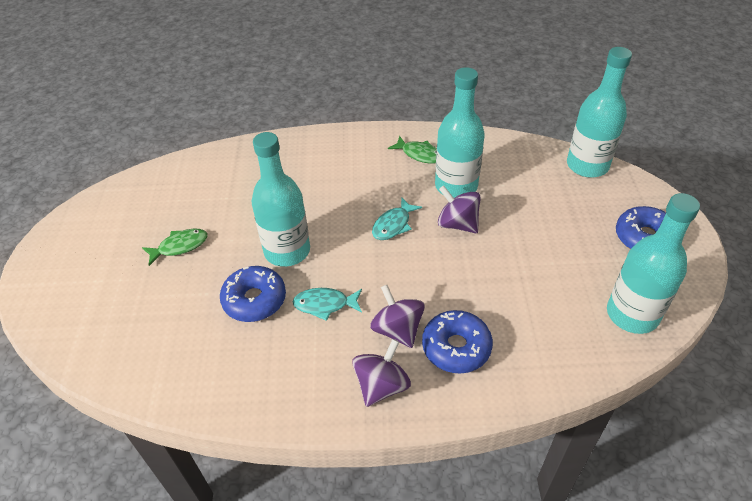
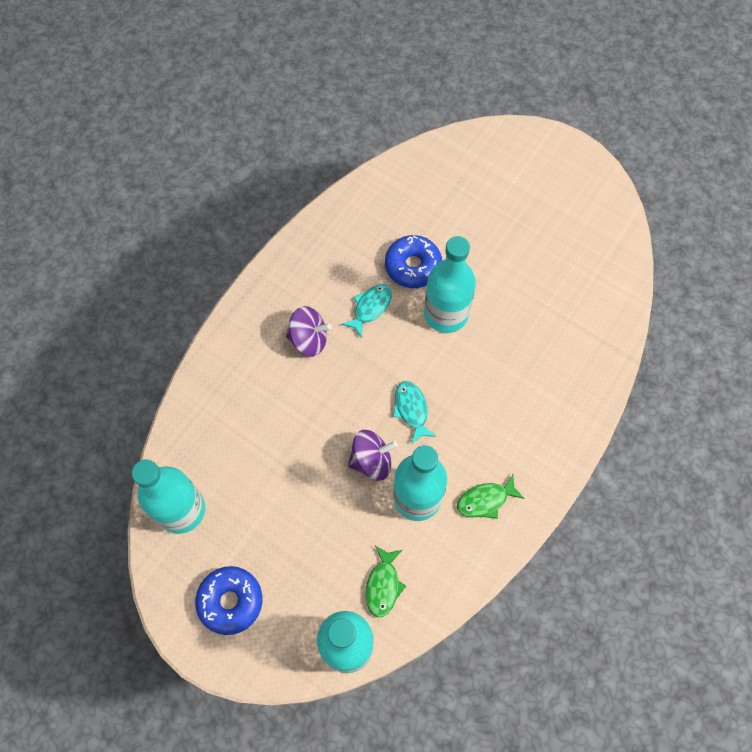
camera: 125 degrees right, 20 degrees up
(180, 246) = (511, 244): green fish -> green fish (383, 585)
(381, 386) = (275, 300): purple spinning top -> none
(456, 347) = (262, 366): blue donut -> none

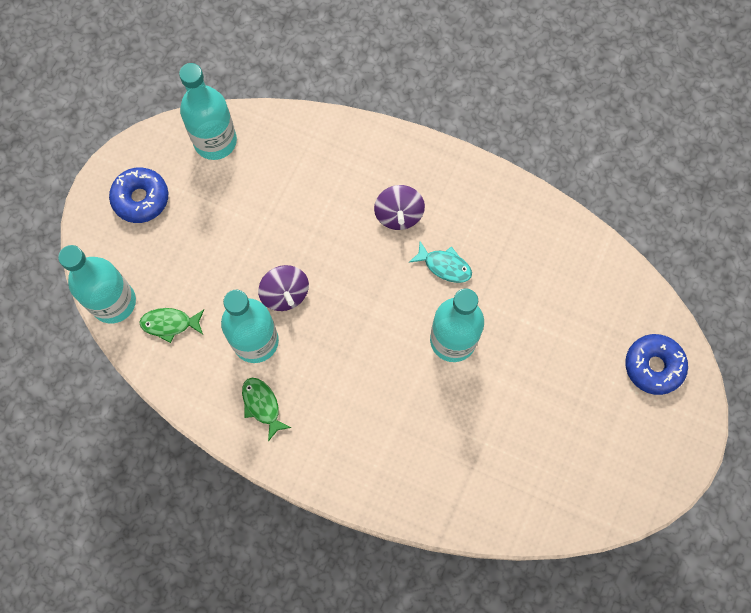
camera: 80 degrees right, 5 degrees up
(411, 410) = (343, 322): turquoise fish -> none
(413, 266) = (501, 299): blue donut -> blue donut (653, 366)

